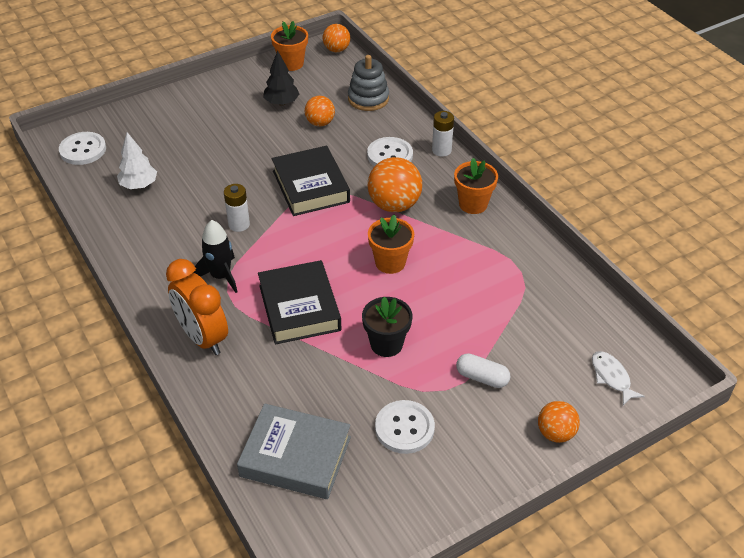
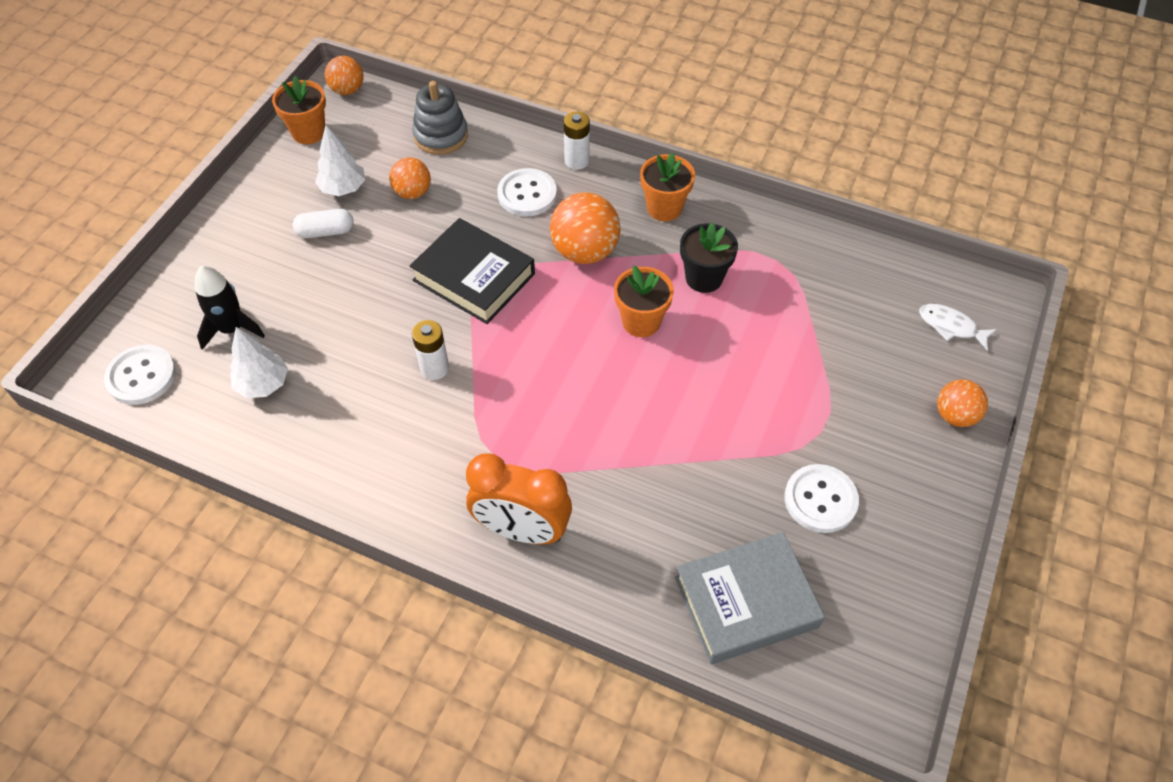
camera: 35 degrees left, 10 degrees up
(221, 276) = (473, 444): black rocket -> black rocket (232, 329)
(281, 103) = (343, 188): black tree -> white tree
(299, 307) = (594, 430): black book -> none
(386, 344) = (720, 417): black flower pot -> black flower pot (704, 278)
(482, 377) = (841, 398): white capsule -> white capsule (325, 232)

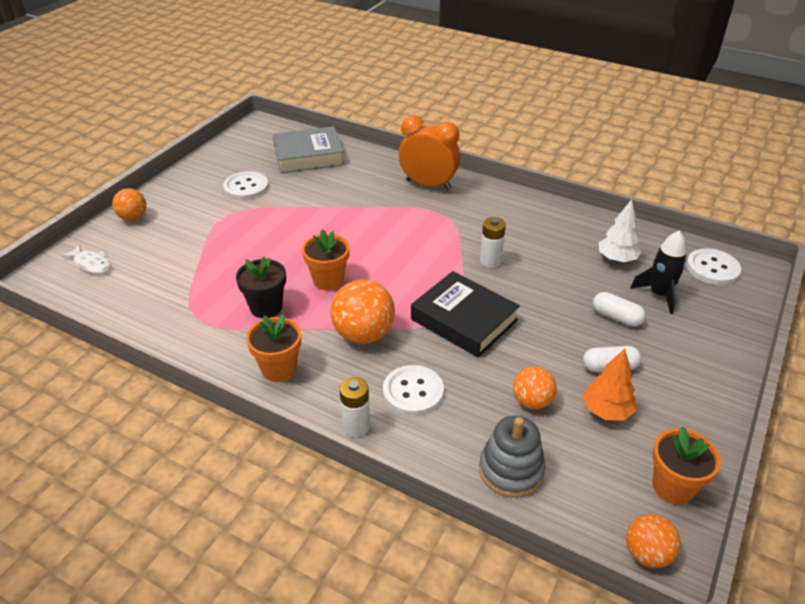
camera: 175 degrees left, 15 degrees down
(296, 292) = (616, 317): none -> white capsule
(343, 188) = (606, 411): white tree -> orange tree

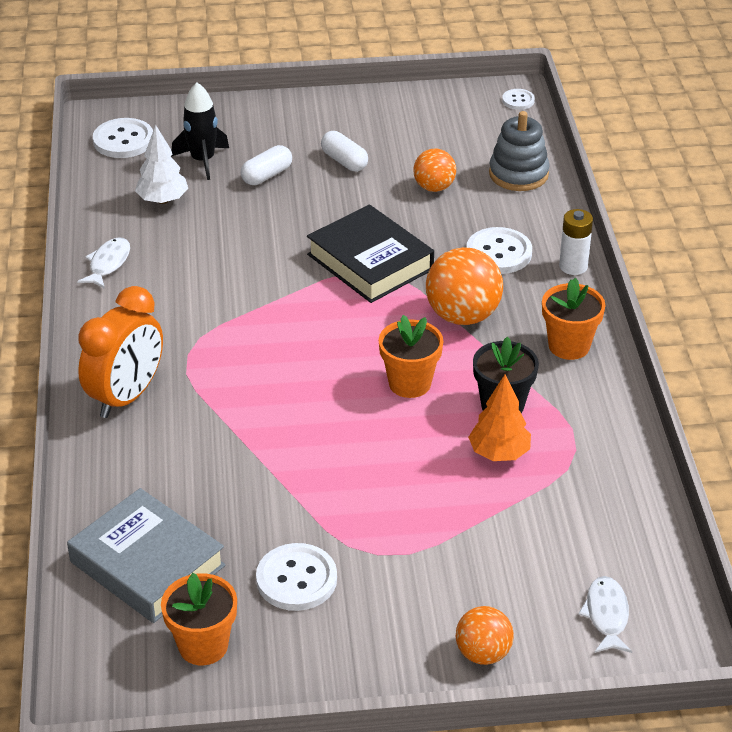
camera: 125 degrees left, 0 degrees up
(428, 185) = (126, 397): orange clock -> orange clock turned 135 degrees counterclockwise
(464, 320) = (370, 262): black book -> black book turned 45 degrees counterclockwise
(490, 261) = (252, 281): white battery -> none
(558, 216) = (108, 264): none -> white fish
(606, 411) = (401, 149): orange tree -> orange tree (499, 453)
(616, 317) = (267, 175): white capsule -> white capsule turned 45 degrees clockwise
(647, 554) = (518, 100): orange ball -> white button
(673, 487) = (446, 103): orange flower pot -> orange flower pot (203, 646)

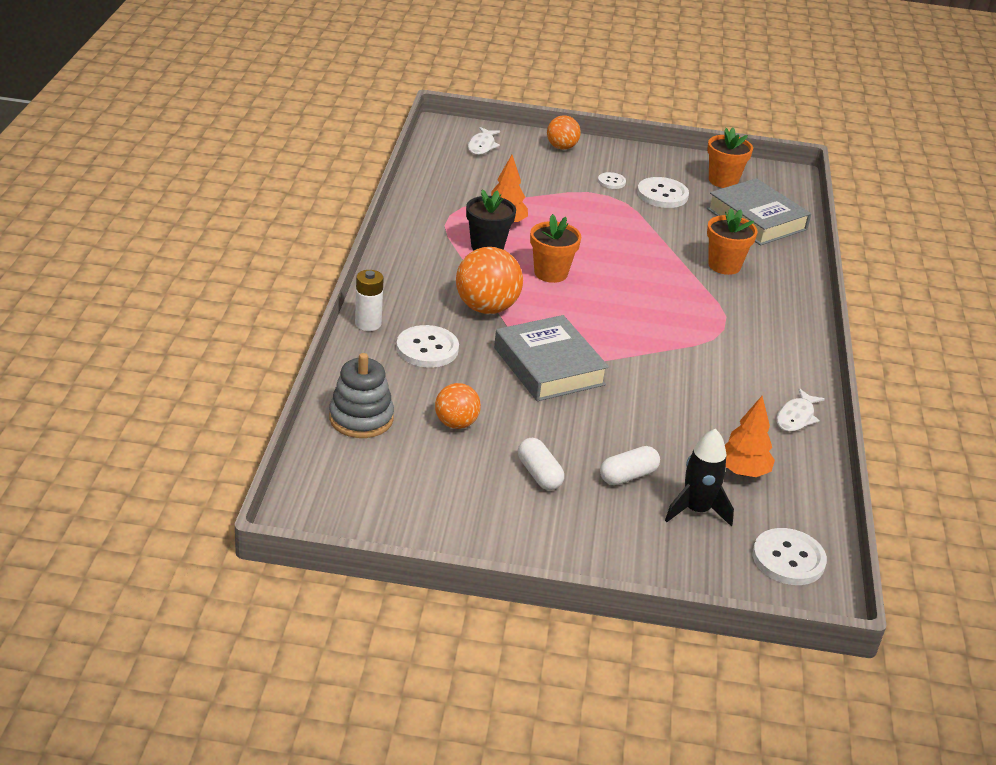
camera: 170 degrees left, 5 degrees down
(126, 397) = (774, 310): orange clock -> none
(163, 200) = (742, 472): white tree -> orange tree
(370, 262) = (548, 366): black book -> grey book
(518, 100) = (302, 508): white button -> white button (611, 182)
(569, 346) = (413, 270): orange flower pot -> orange flower pot (724, 265)

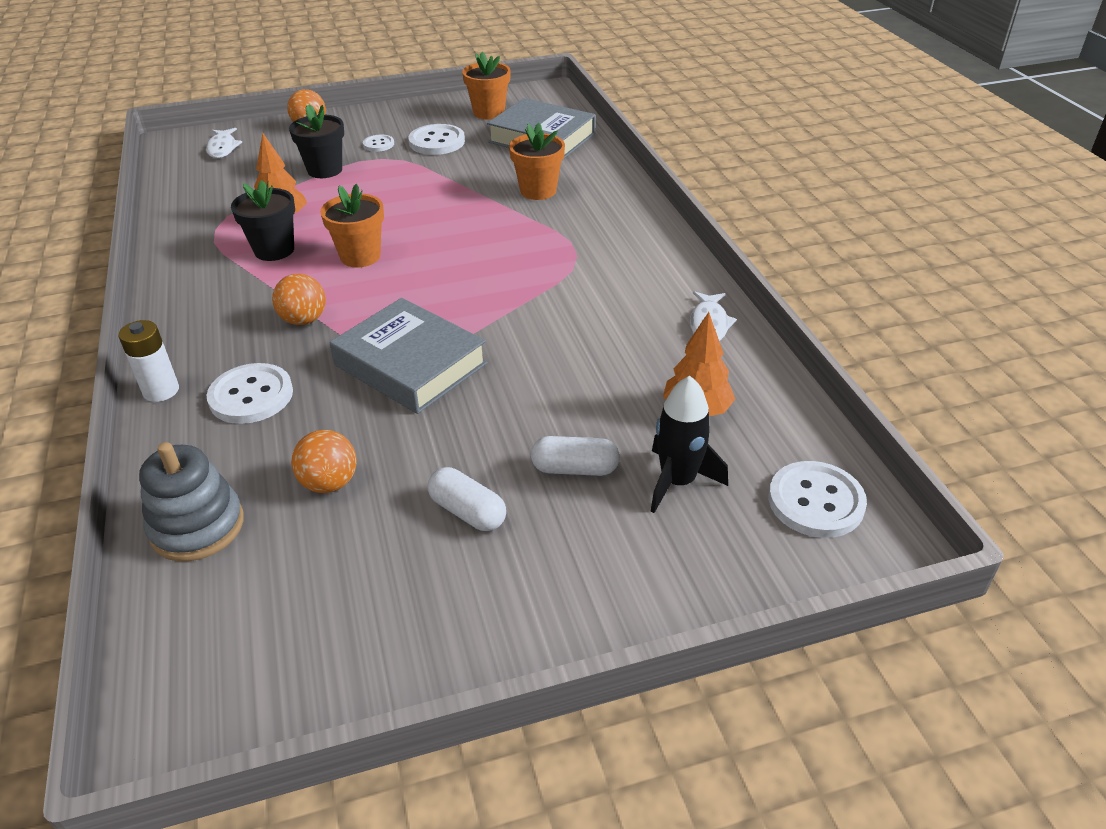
camera: 20 degrees left, 5 degrees up
(486, 308) = (304, 320): orange ball -> orange ball, size x0.61
(556, 191) = (325, 170): none -> black flower pot
(628, 476) = (575, 469): white capsule -> white capsule turned 60 degrees clockwise

